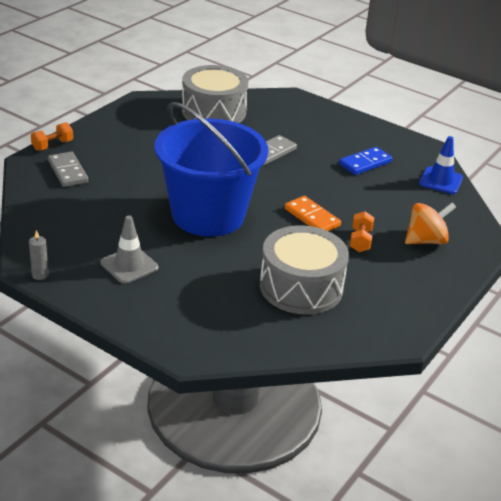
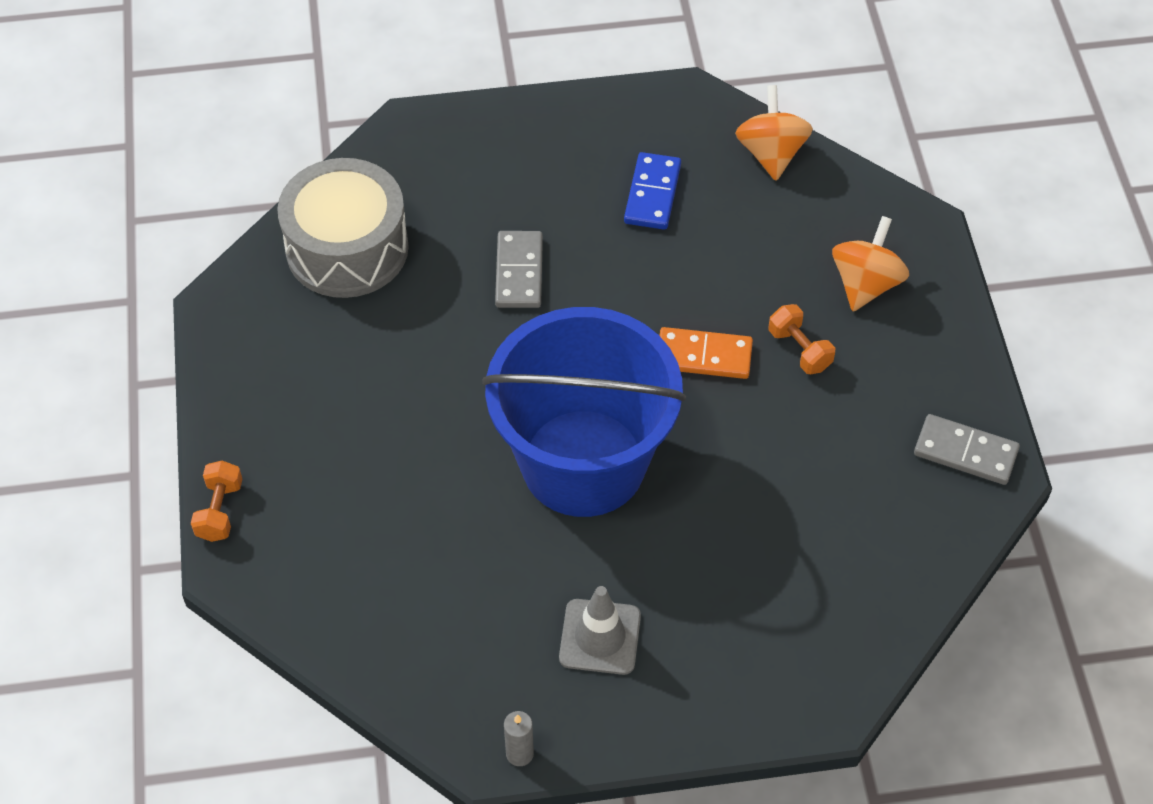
camera: 40 degrees left, 20 degrees up
(67, 171) = (309, 543): grey domino -> grey domino (965, 452)
(301, 287) = (823, 490): grey drum -> none
(440, 181) = (771, 153): blue traffic cone -> orange spinning top

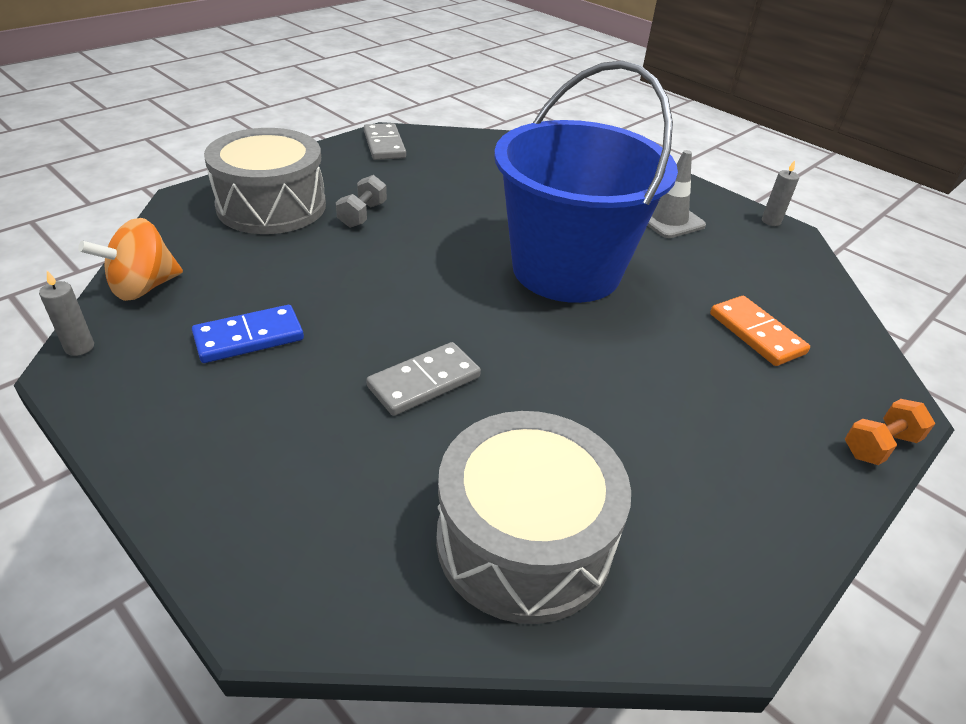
camera: 130 degrees left, 15 degrees down
(704, 356) = (411, 251): orange domino -> orange domino (756, 334)
(711, 101) = (79, 347): none -> grey candle
(799, 350) = (362, 215): orange dumbbell -> grey dumbbell
(865, 284) = (271, 206): orange spinning top -> grey drum

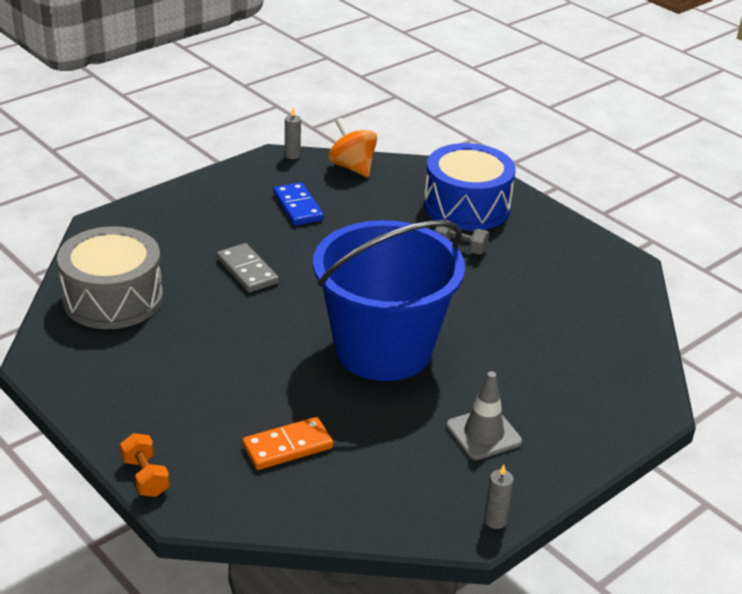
camera: 95 degrees right, 5 degrees down
(271, 206) = (467, 206): grey drum -> blue drum
(384, 145) = (600, 260): grey domino -> none

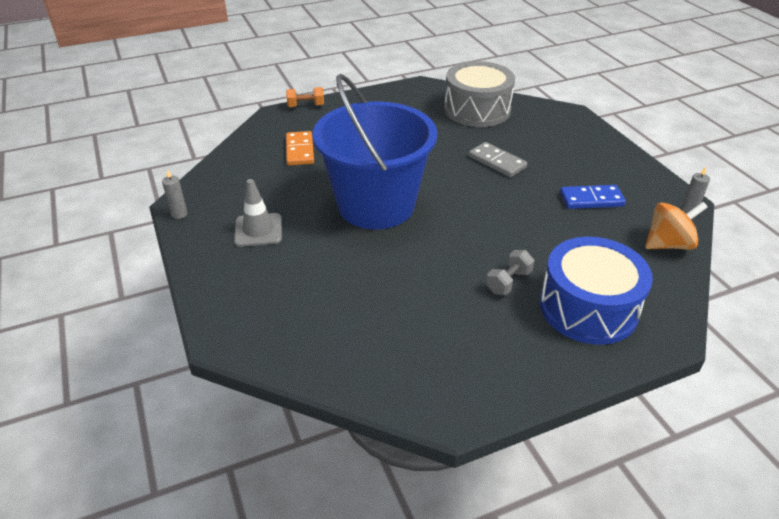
camera: 110 degrees right, 5 degrees up
(247, 271) = (497, 162): grey domino -> grey domino turned 60 degrees clockwise

